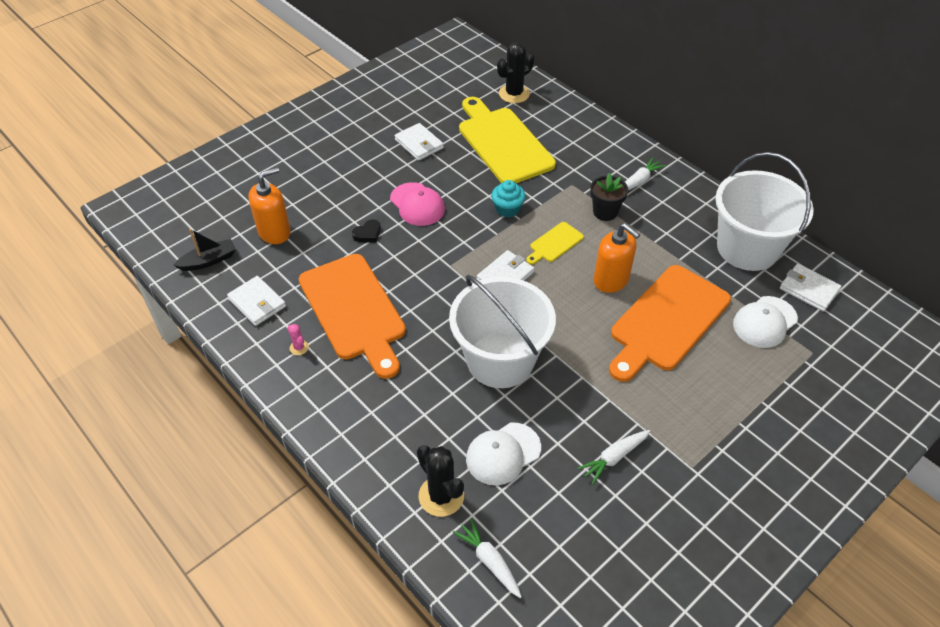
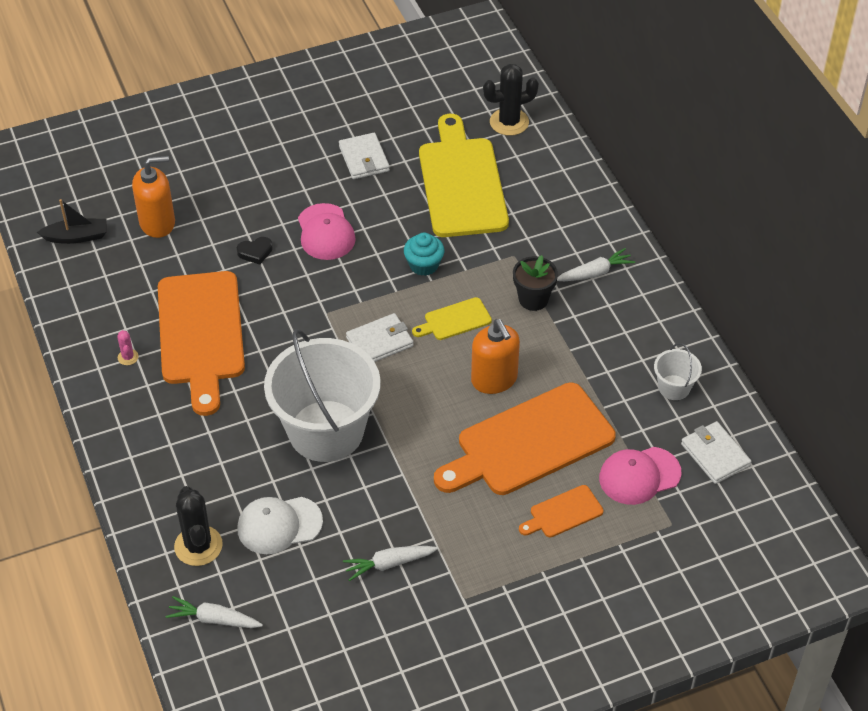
camera: 20 degrees right, 0 degrees up
(257, 303) = (106, 297): white wallet -> none
(489, 561) = (214, 619): white carrot -> white carrot turned 60 degrees counterclockwise
(726, 369) = (563, 513): none -> orange cutting board
(747, 248) = (674, 387): white bucket -> white bucket, size x0.43
(765, 322) = (639, 476): white cap -> pink cap

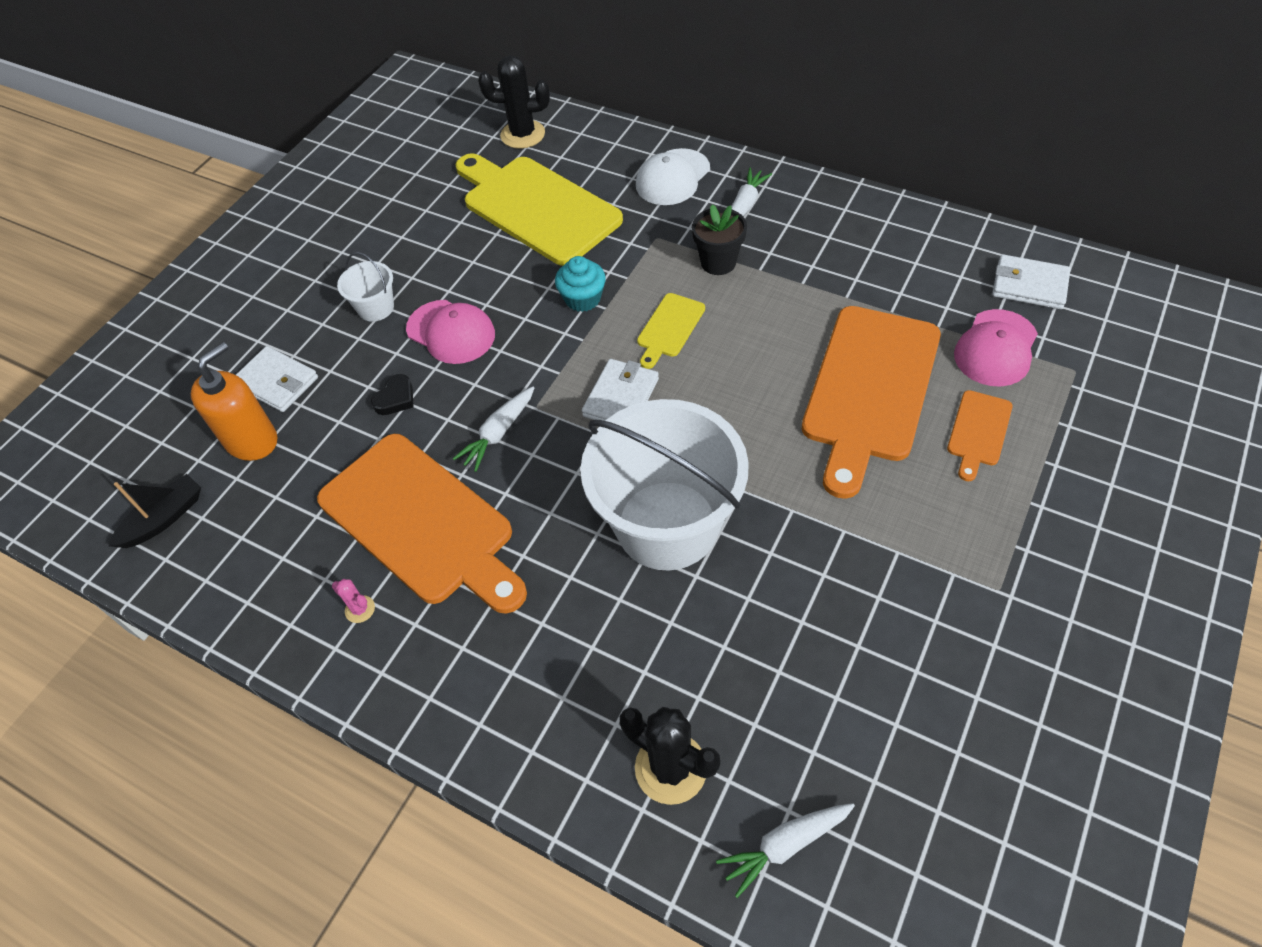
camera: 35 degrees left, 5 degrees up
(279, 525) = (732, 667): white cap -> white cap (672, 177)
(364, 158) = (417, 243): white wallet -> white wallet (277, 382)
(389, 564) = (889, 615): white carrot -> white carrot (498, 433)
(494, 379) = (769, 355): orange soap dispenser -> none
(509, 122) = (523, 134): black cactus -> black cactus turned 60 degrees clockwise
(674, 387) = (926, 254): white bucket -> white bucket (376, 308)

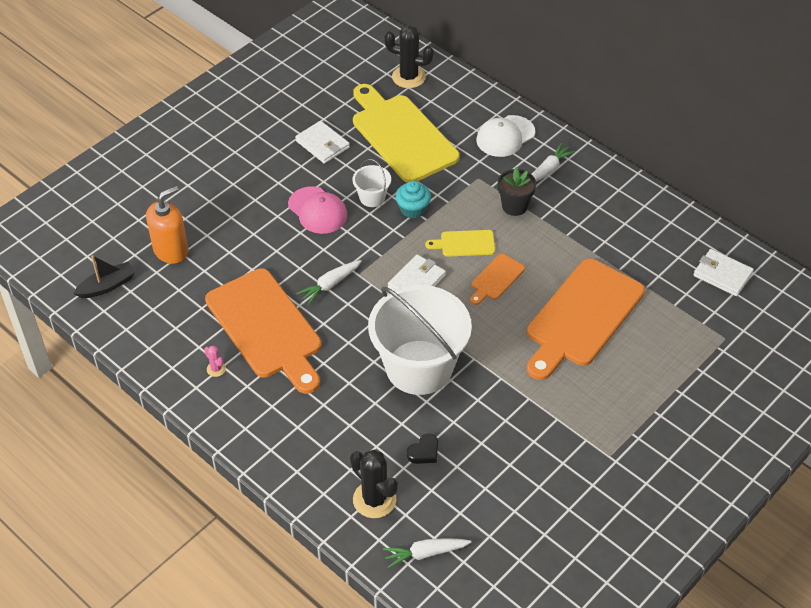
camera: 10 degrees right, 5 degrees down
(277, 382) = (195, 216): white wallet -> white wallet (322, 144)
(376, 308) = (271, 181): white bucket -> white bucket (372, 197)
(395, 398) = (269, 246): black heart -> black heart (424, 452)
(669, 328) = (464, 244): yellow cutting board -> yellow cutting board turned 45 degrees clockwise
(978, 432) = (641, 361): orange cutting board -> orange cutting board (496, 279)
(996, 348) = (678, 311): pink cap -> none

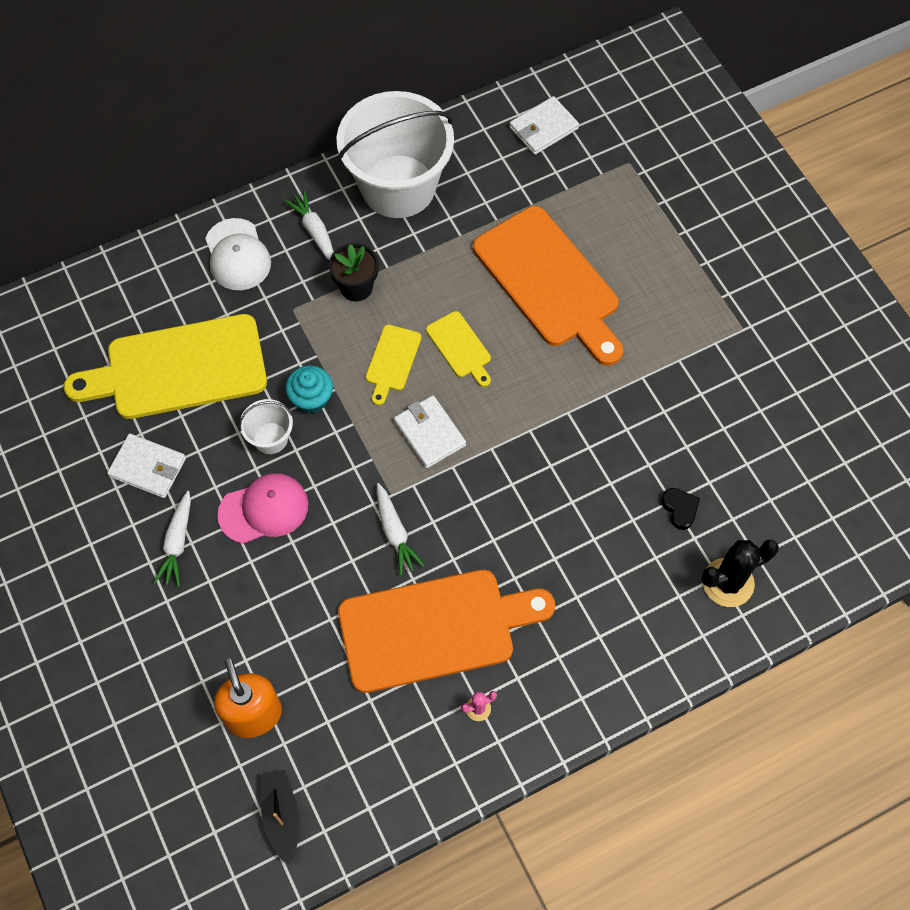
camera: 70 degrees left, 15 degrees up
(322, 144) = (148, 467): white wallet -> white wallet turned 45 degrees clockwise
(408, 77) = (76, 325): black cactus -> none
(419, 367) = (559, 474): white bucket -> white bucket (398, 186)
(425, 553) = (812, 552): white carrot -> white carrot (177, 543)
(496, 279) = (460, 347): orange cutting board -> yellow cutting board

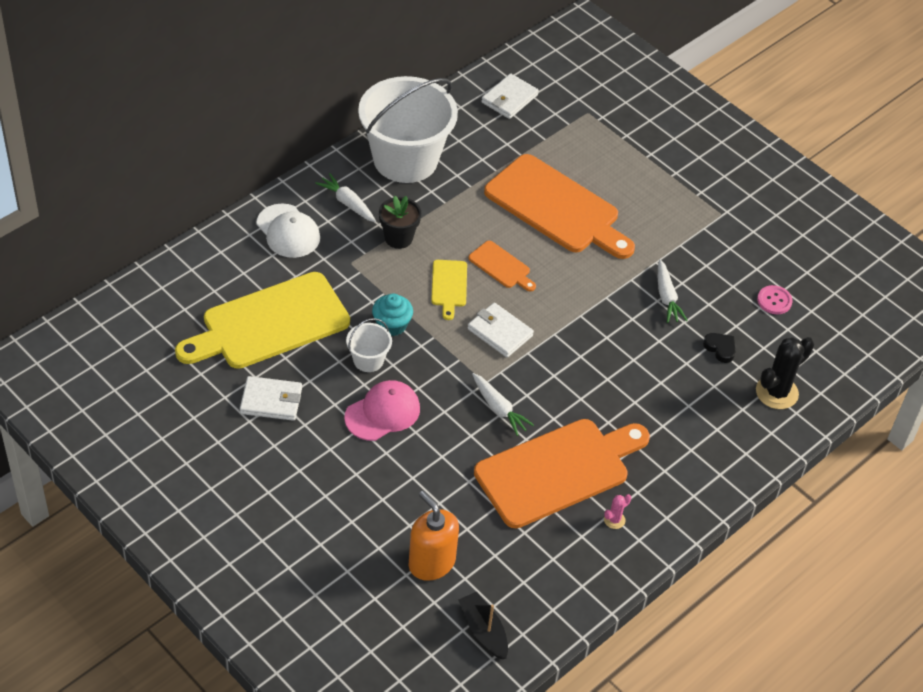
camera: 20 degrees left, 15 degrees down
(177, 543) = (318, 451): white carrot -> white carrot (667, 297)
(460, 347) = (501, 266): yellow cutting board -> orange cutting board
(767, 458) = (774, 301): none -> pink button

